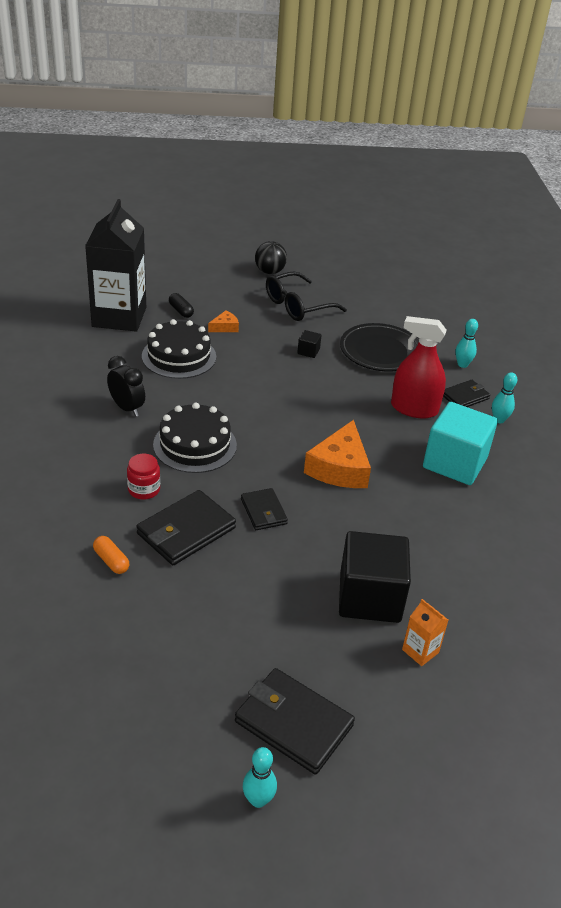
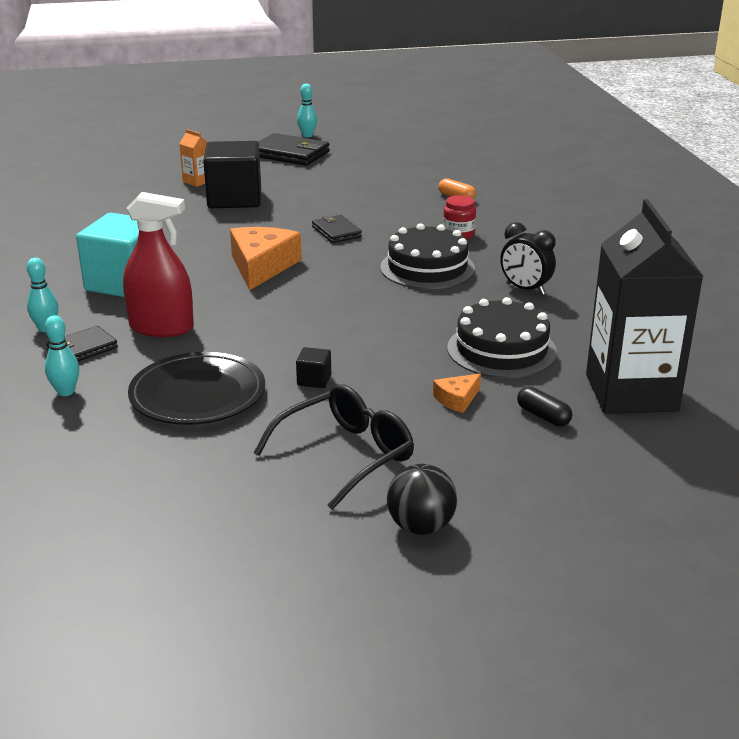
camera: 175 degrees right, 10 degrees down
(186, 531) = (403, 216): black wallet -> none

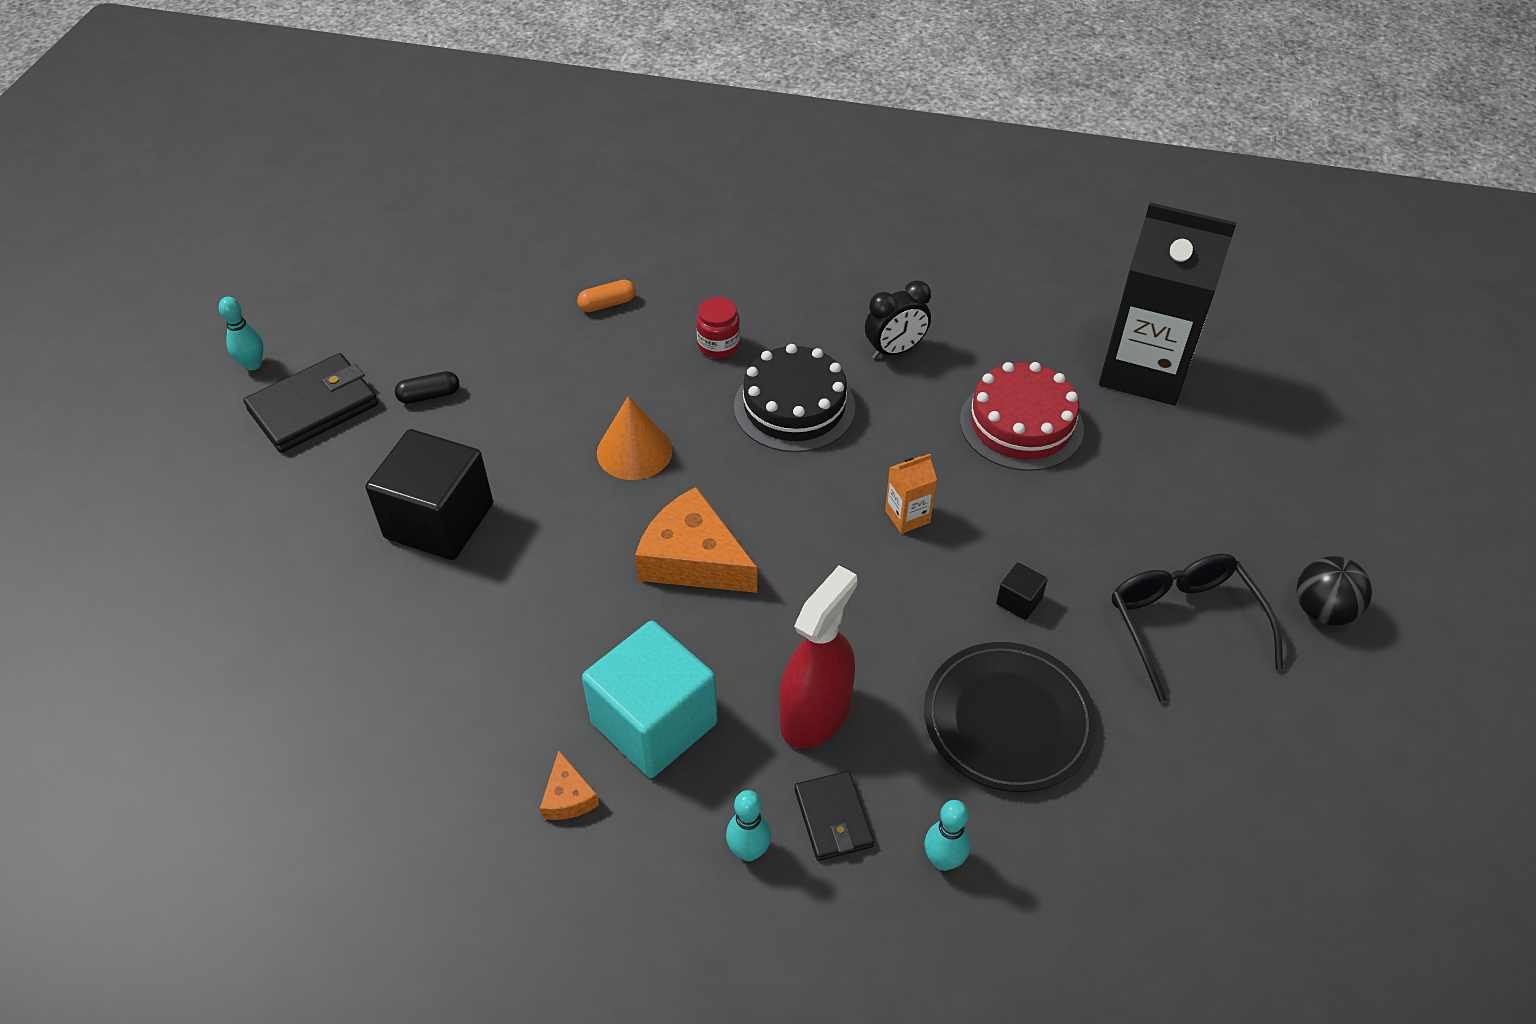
camera: 65 degrees left, 20 degrees up
(197, 181) = (334, 545): orange carton -> orange carton (907, 516)
(336, 232) = (634, 451): black wallet -> orange cone
(457, 399) = (1107, 498): orange cheese -> orange cheese (568, 797)
(501, 350) = (1021, 424): black cake -> red cake
(543, 416) = (1163, 448): black capsule -> black capsule (429, 395)

